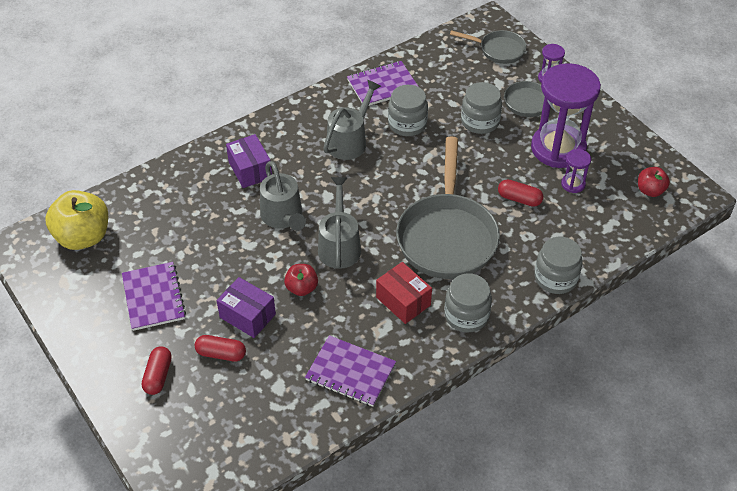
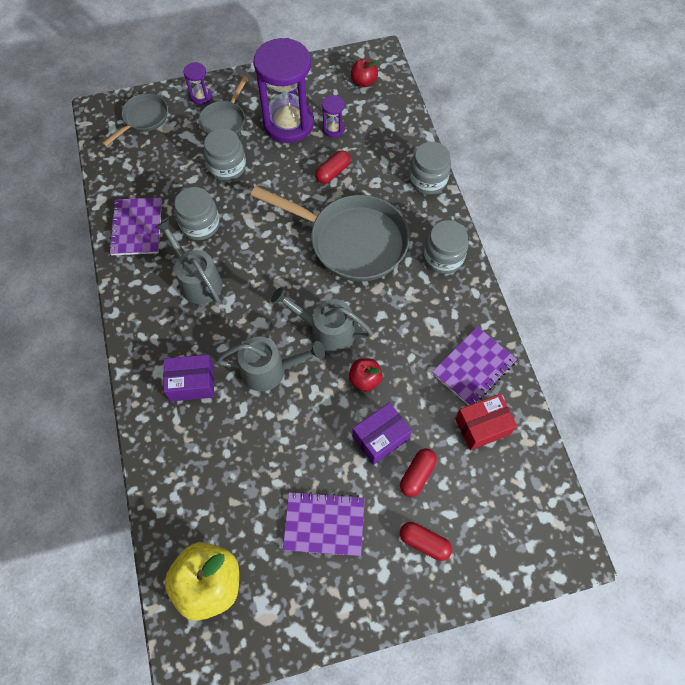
camera: 70 degrees left, 15 degrees up
(403, 301) = (411, 300): red box -> red box (482, 426)

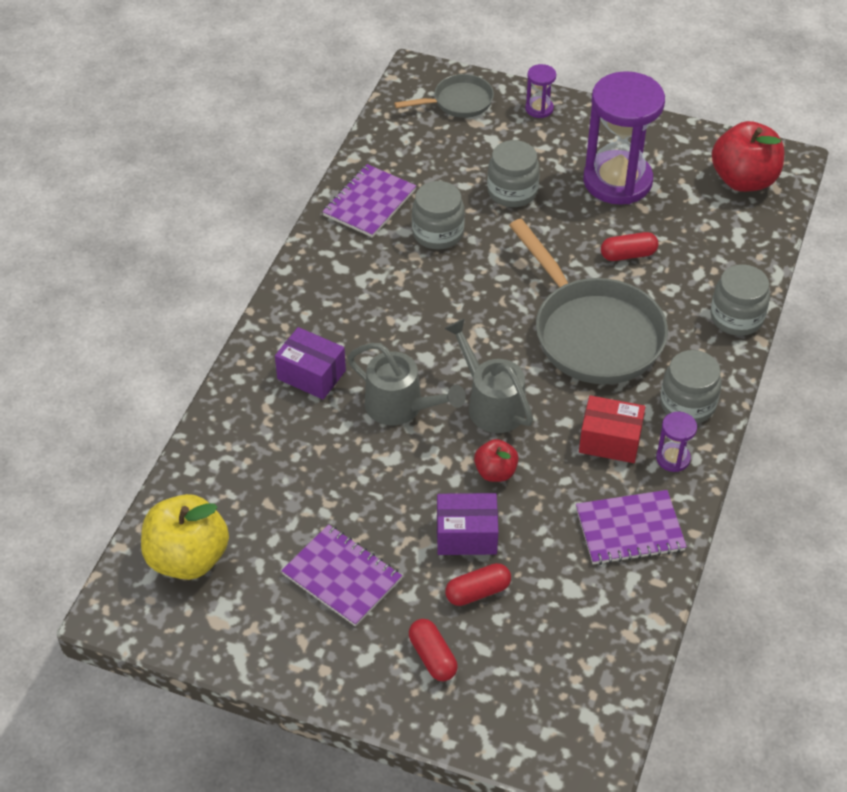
camera: 35 degrees right, 15 degrees down
(197, 280) = (392, 283): grey watering can -> none
(224, 121) = (546, 145): grey pan -> none
(333, 129) = (665, 211): purple hourglass -> purple hourglass (673, 458)
(363, 82) = (743, 180): red apple -> red apple, size x1.88
(482, 426) = (590, 590): red box -> red box (610, 441)

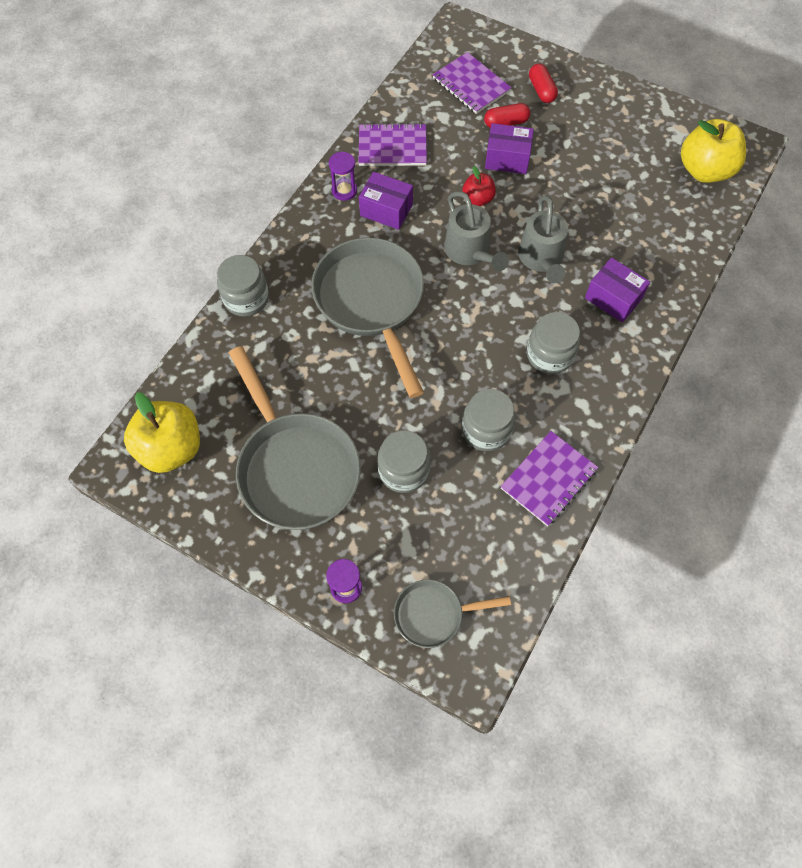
camera: 170 degrees left, 15 degrees up
(342, 577) = (597, 144): purple notebook -> purple notebook (471, 85)
(401, 407) = (541, 259): grey watering can -> grey watering can turned 135 degrees counterclockwise
(610, 441) = (386, 210): red box -> purple box
(617, 181) = (295, 467): purple hourglass -> grey pan
(628, 255) = (315, 377): red capsule -> none
(687, 404) = (317, 230): grey jar -> grey jar (549, 355)
(743, 180) = (171, 448): red apple -> yellow apple

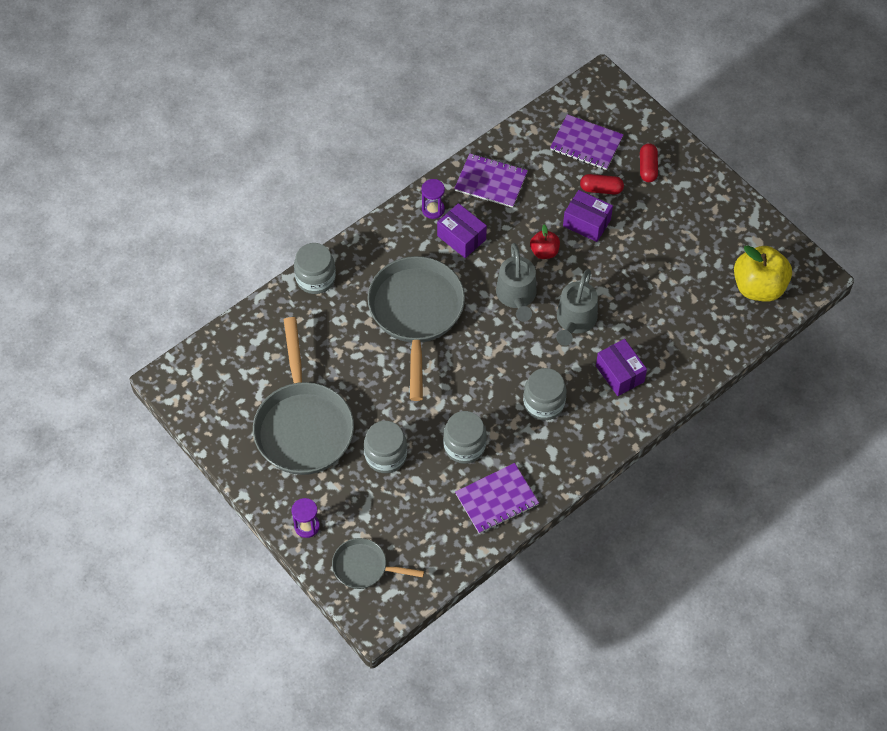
camera: 20 degrees right, 5 degrees down
(171, 448) = (214, 380): yellow apple -> none
(471, 85) = (586, 144): purple notebook -> purple notebook turned 45 degrees counterclockwise

